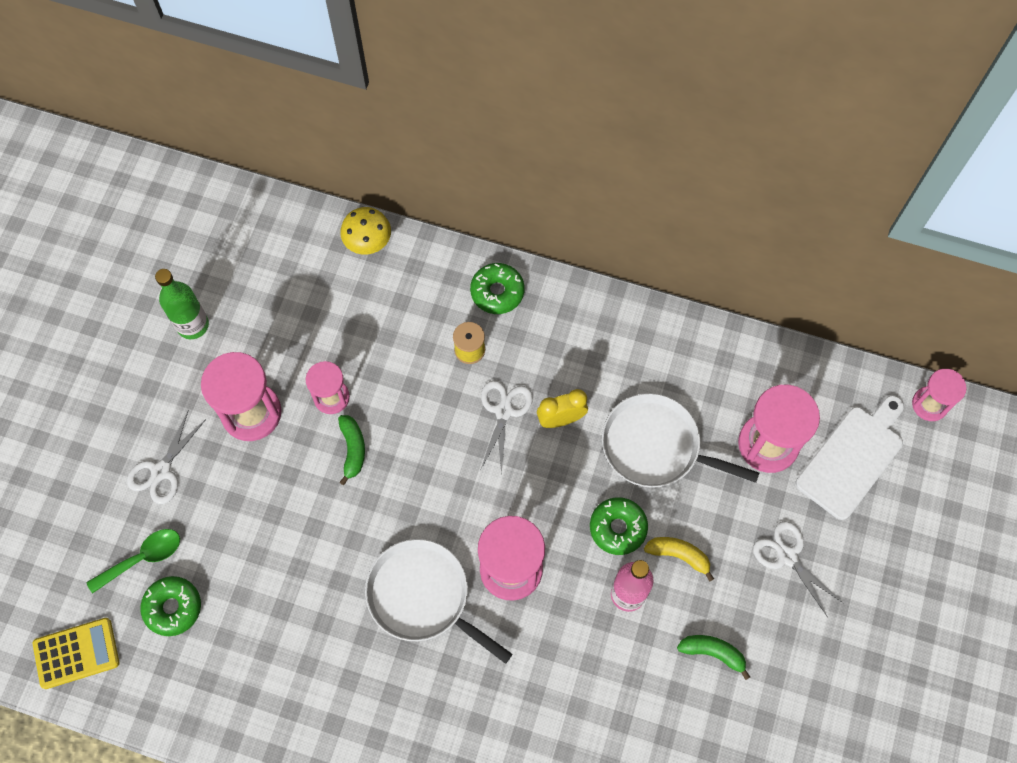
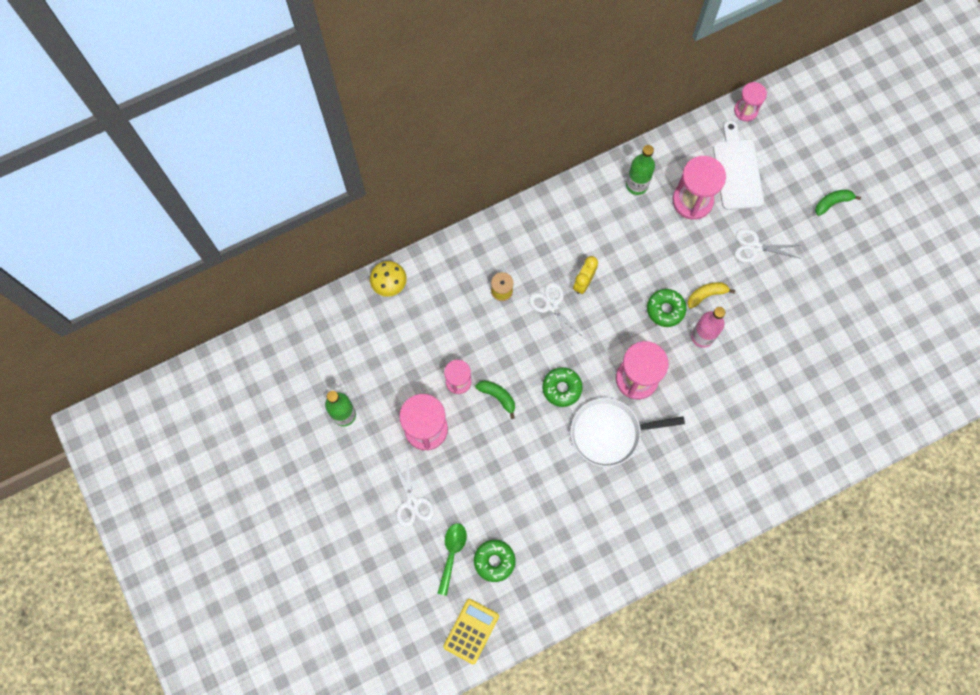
camera: 45 degrees left, 5 degrees up
(497, 292) = (484, 248): green donut -> green donut (561, 388)
(656, 446) = (642, 252): white pan -> none
(713, 653) = (768, 325): green banana -> green banana (832, 203)
(723, 373) = (636, 185): none -> green bottle

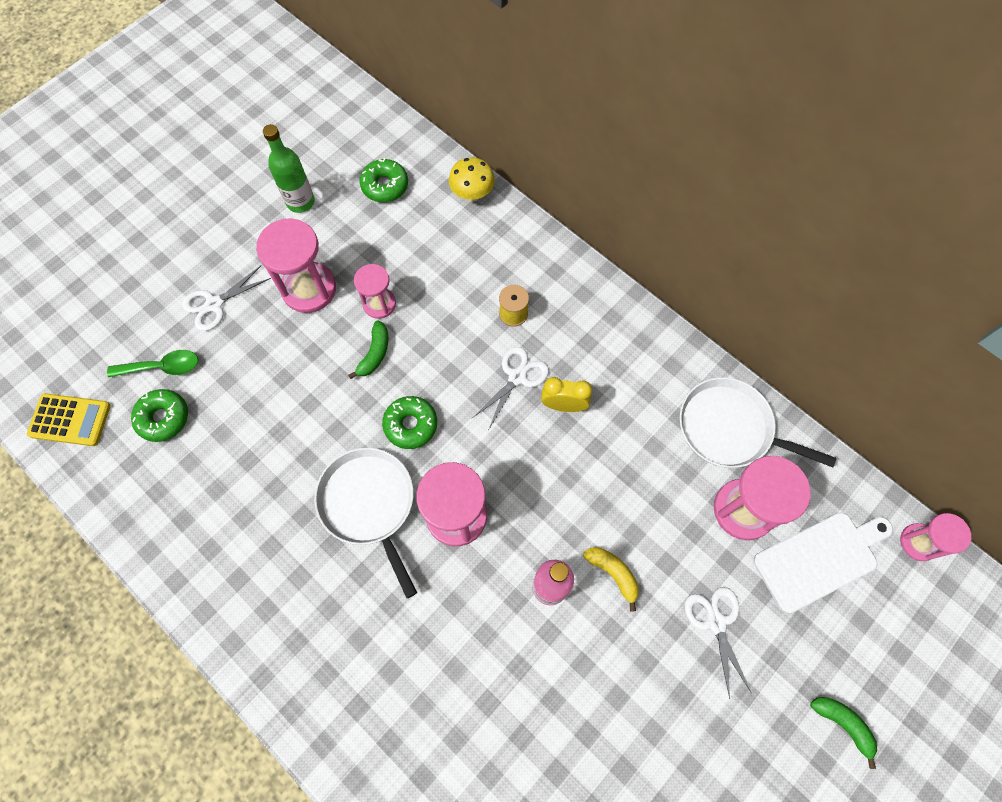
camera: 70 degrees right, 5 degrees down
(636, 185) = (730, 428): green bottle -> white pan
(665, 309) = (569, 523): green donut -> green donut (385, 186)

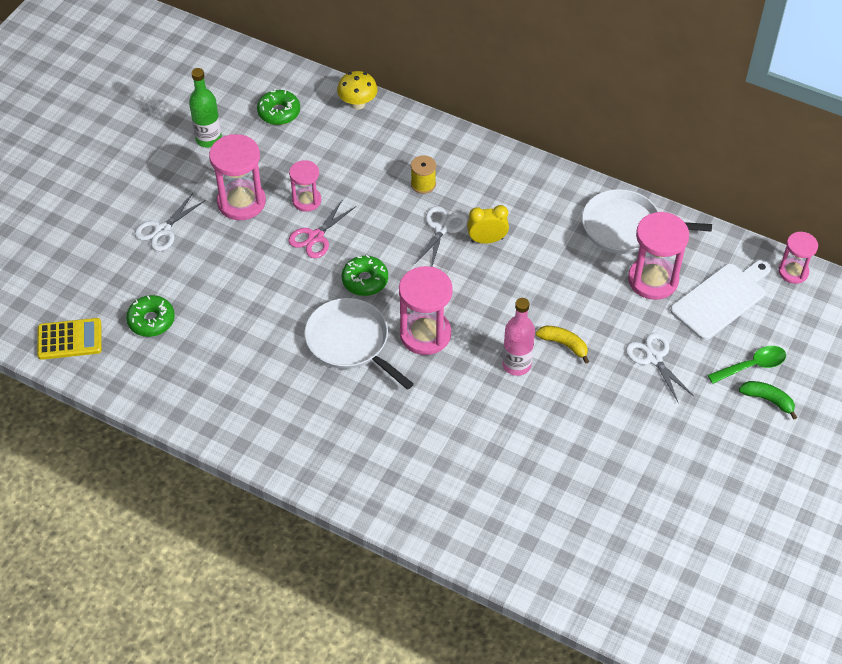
camera: 15 degrees left, 15 degrees down
(162, 367) = (135, 285): green spoon -> green spoon (752, 366)
(374, 354) = (316, 237): green banana -> pink scissors

